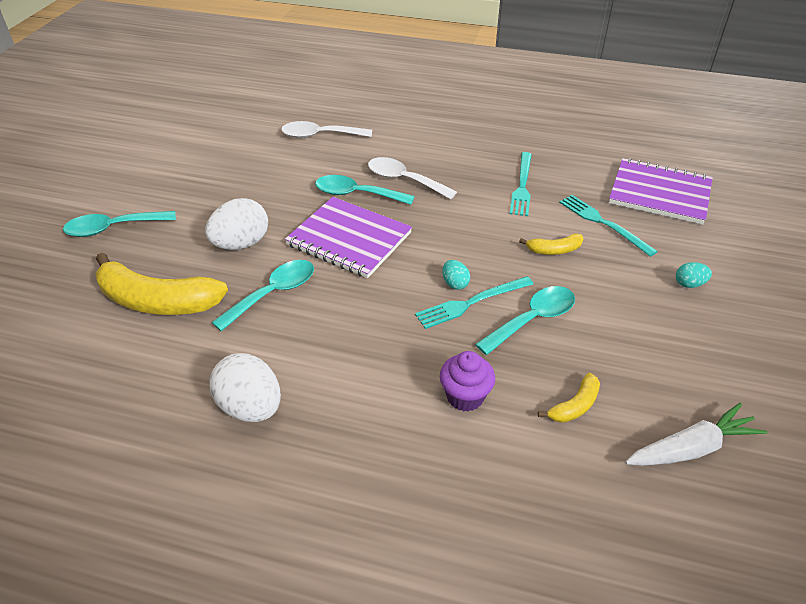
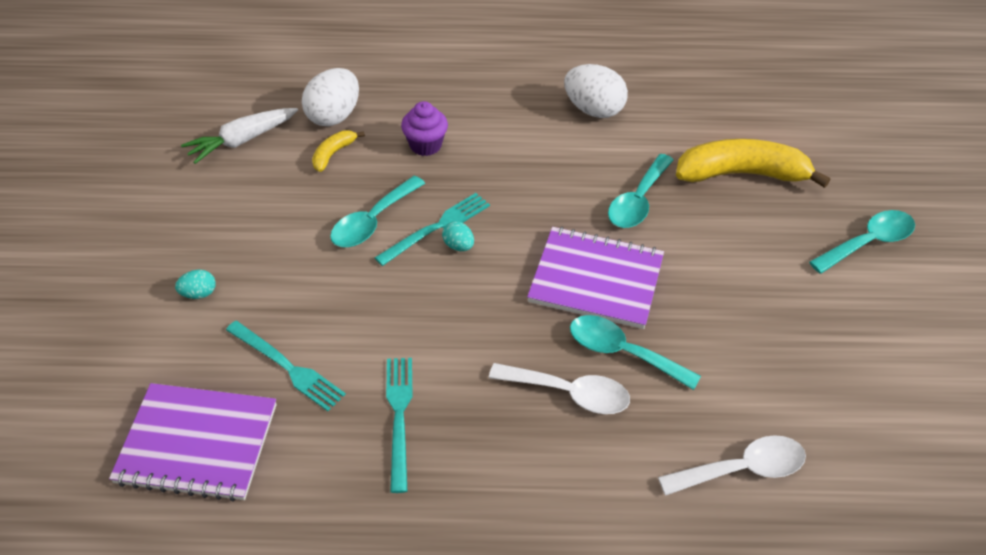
camera: 165 degrees right, 5 degrees up
(241, 244) = (712, 250): white egg -> white egg (334, 116)
(356, 194) = (622, 352): turquoise spoon -> turquoise spoon turned 150 degrees counterclockwise
(554, 250) = (351, 311): yellow banana -> none

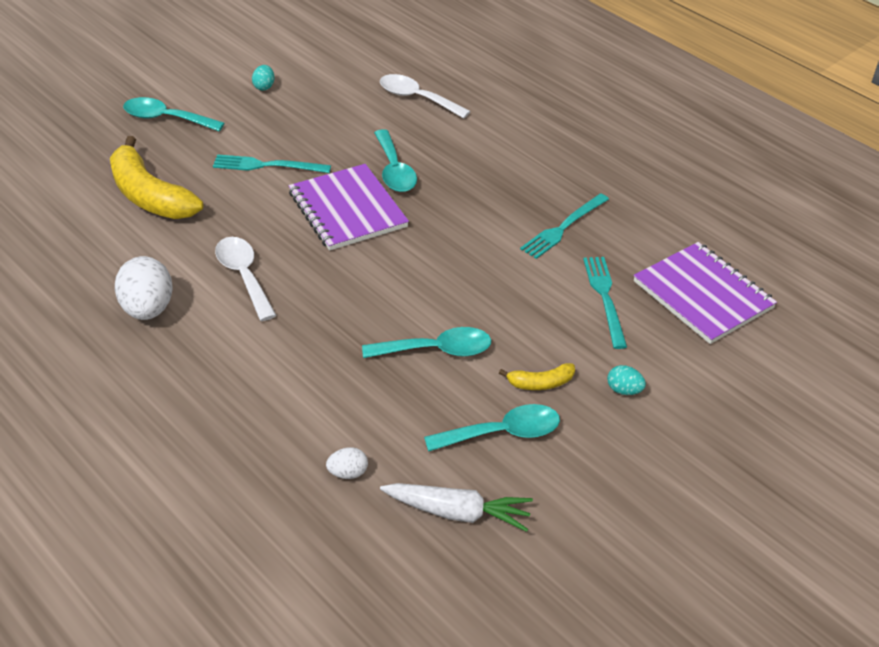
camera: 135 degrees left, 5 degrees down
(333, 154) = (396, 432): yellow banana -> yellow banana (540, 383)
(334, 116) = (348, 473): white egg -> white egg, size x0.49
(425, 145) = (314, 381): purple cupcake -> none
(437, 228) = (397, 311): turquoise fork -> turquoise fork (267, 165)
(458, 246) = (400, 289): turquoise egg -> turquoise egg (264, 86)
(569, 393) = (452, 174): white spoon -> white spoon (244, 276)
(638, 201) = (242, 229): turquoise spoon -> turquoise spoon (503, 433)

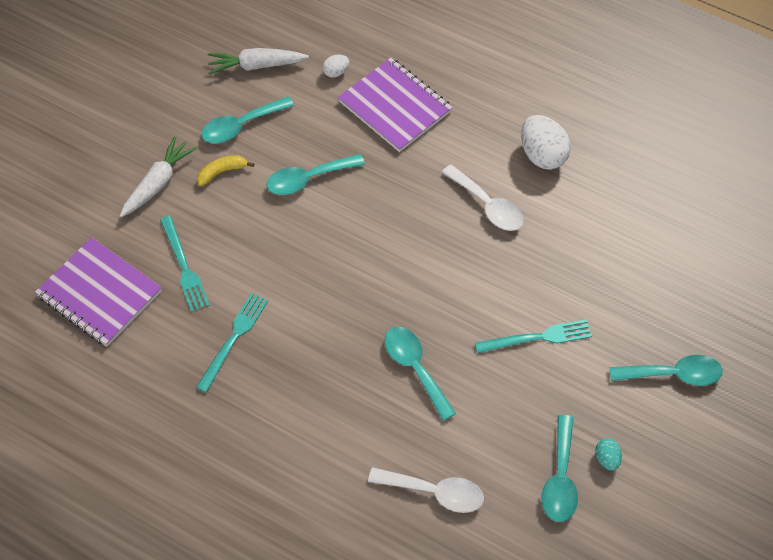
camera: 165 degrees right, 15 degrees up
(150, 195) = (618, 268): yellow banana -> none
(310, 84) = (560, 479): none -> turquoise spoon
(347, 210) = (437, 303): purple notebook -> purple notebook (395, 106)
(624, 390) = (158, 183): turquoise egg -> white carrot

